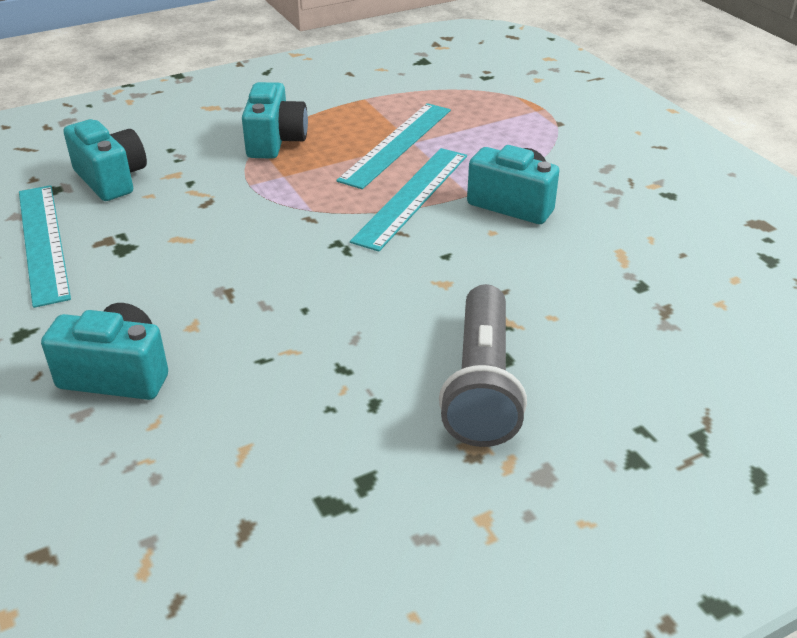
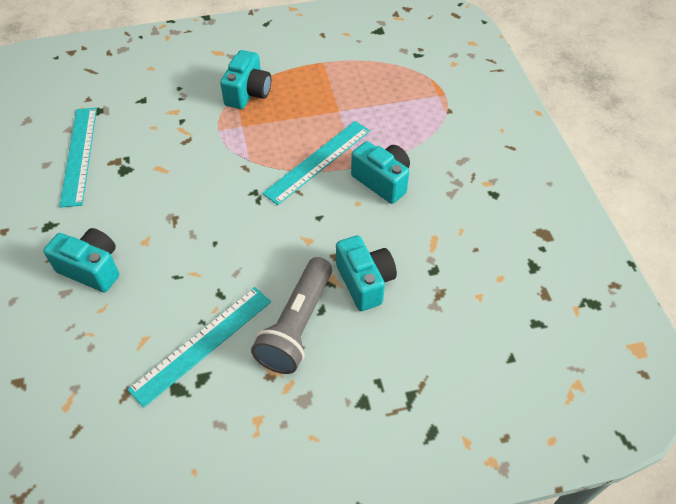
camera: 15 degrees right, 15 degrees up
(111, 179) = (134, 108): turquoise camera -> turquoise camera (365, 282)
(397, 144) = (327, 110): turquoise ruler -> turquoise ruler (202, 344)

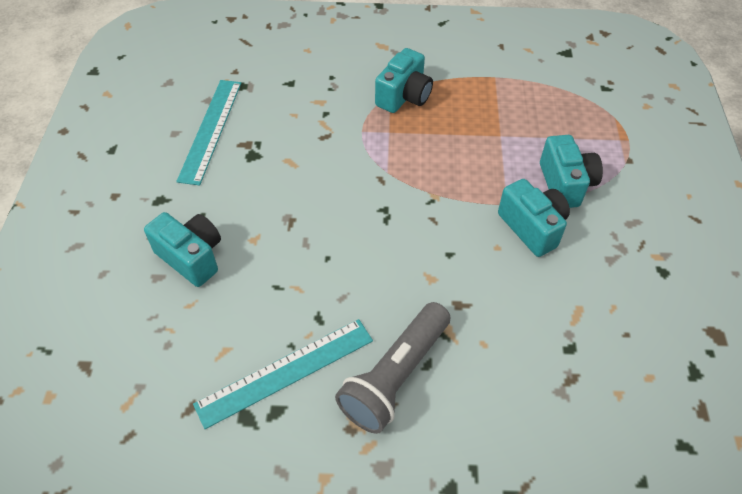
camera: 15 degrees right, 0 degrees up
(318, 161) = (463, 189): turquoise ruler -> none
(365, 282) = (485, 343): turquoise camera -> turquoise camera (565, 184)

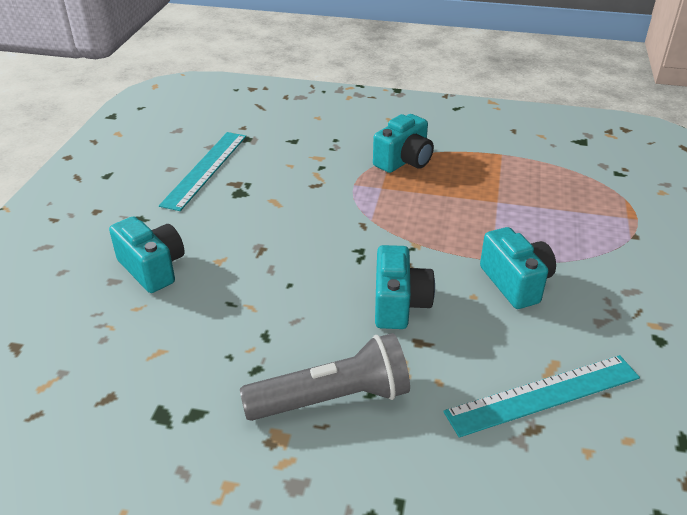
camera: 10 degrees right, 15 degrees down
(285, 372) = (216, 379): turquoise ruler -> turquoise ruler (543, 395)
(395, 376) = (332, 399): grey flashlight -> grey flashlight turned 150 degrees counterclockwise
(565, 184) = (560, 249): turquoise camera -> turquoise camera (399, 304)

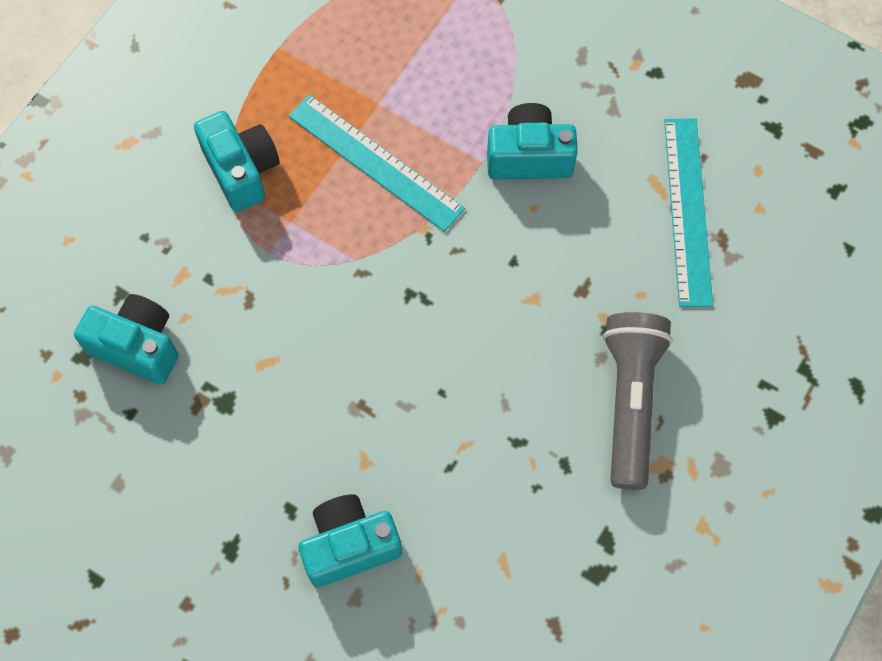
camera: 70 degrees left, 30 degrees up
(205, 169) = (143, 435): turquoise ruler -> turquoise ruler (375, 162)
(399, 304) = (519, 287): turquoise camera -> turquoise camera (137, 346)

